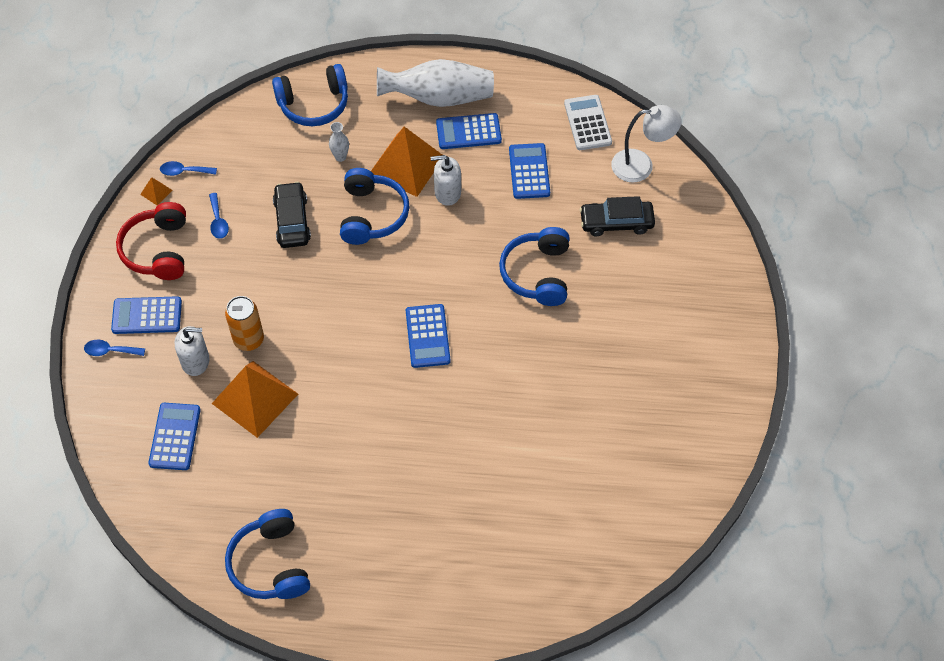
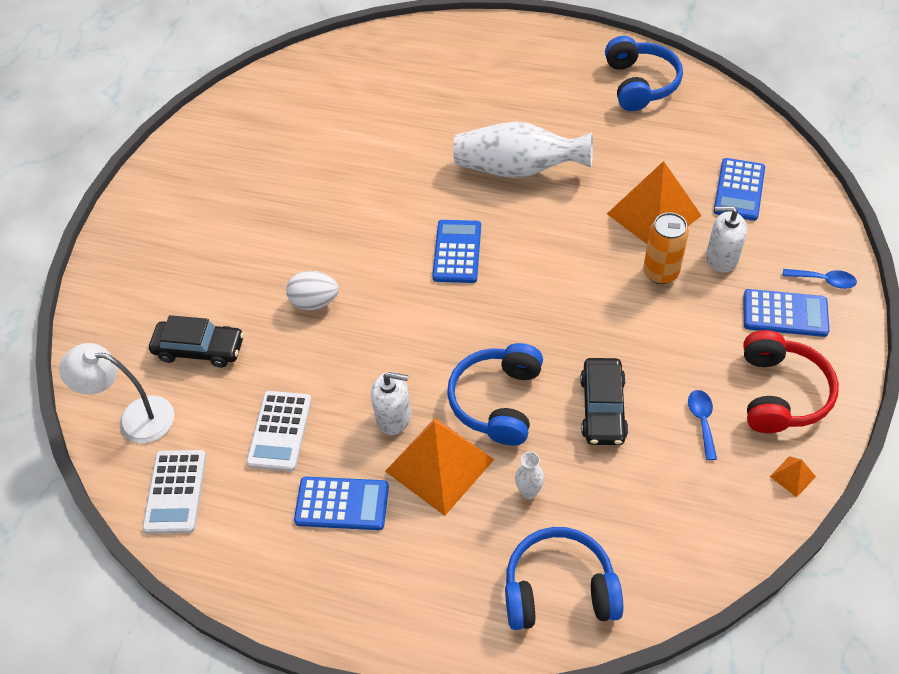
camera: 165 degrees left, 5 degrees down
(184, 171) = (755, 503): blue spoon -> none
(439, 97) = (369, 569): white vase -> white vase (518, 169)
(529, 171) = (280, 431): blue calculator -> white calculator
(537, 273) = (315, 302): blue headphones -> white egg

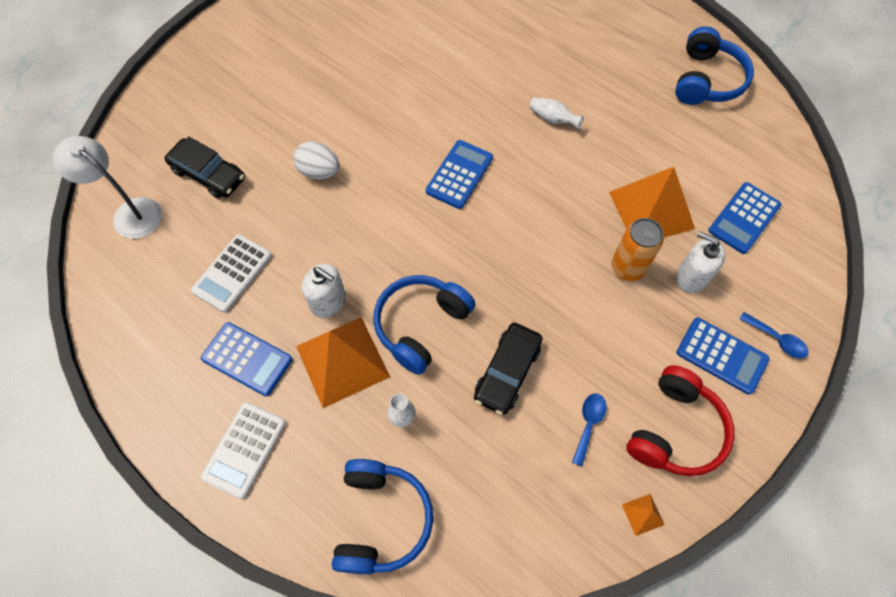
camera: 20 degrees right, 10 degrees up
(175, 492) = (127, 289): white calculator -> white calculator (244, 449)
(518, 169) = (553, 119): white vase -> white vase, size x0.42
(559, 589) = (381, 519): blue headphones -> blue headphones turned 75 degrees clockwise

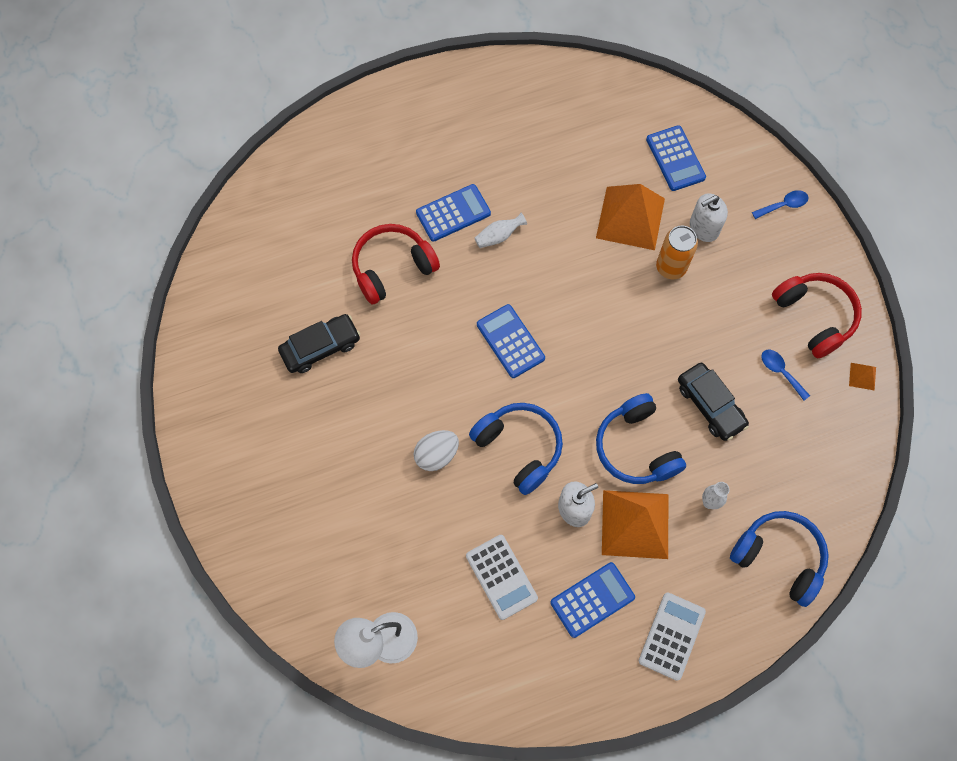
camera: 60 degrees left, 5 degrees up
(208, 174) = (380, 554): black car -> black car (320, 347)
(244, 449) = (672, 636): white calculator -> white calculator turned 120 degrees counterclockwise
(468, 61) = (392, 268): none -> red headphones
(706, 80) = (533, 97): blue headphones -> blue headphones (519, 448)
(721, 356) = (776, 250): blue calculator -> blue calculator (453, 213)

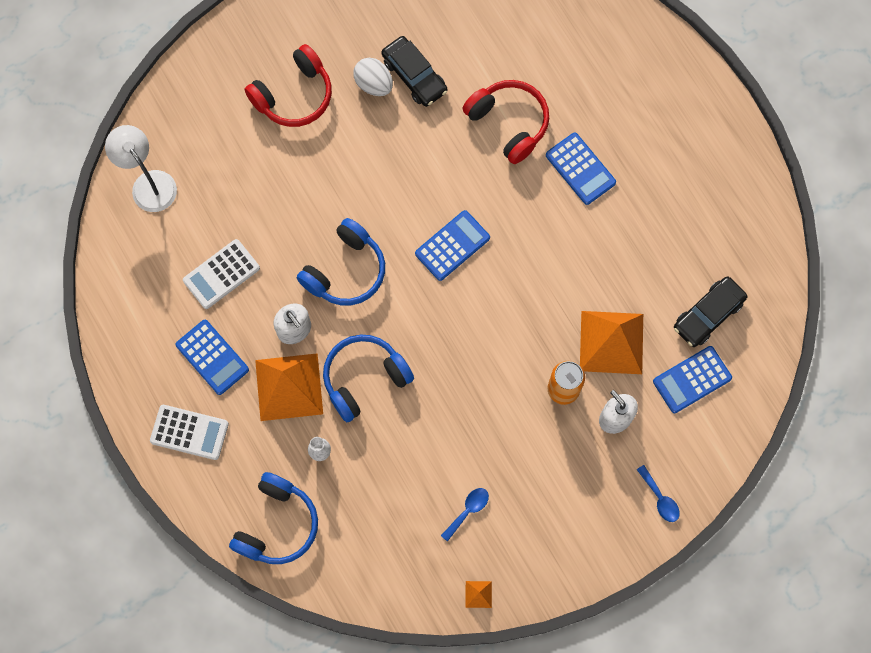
camera: 80 degrees right, 5 degrees up
(436, 455) = (326, 198): white egg -> white egg (374, 84)
(498, 236) = (564, 216): white vase -> none
(710, 405) = (420, 444): black car -> black car (708, 314)
(814, 317) = (536, 541): red headphones -> red headphones (294, 95)

